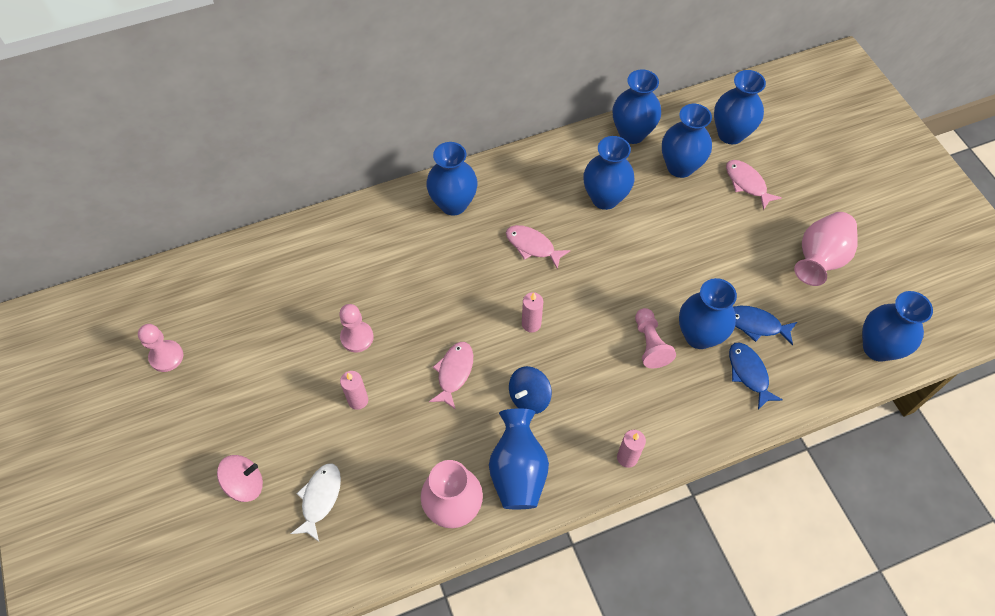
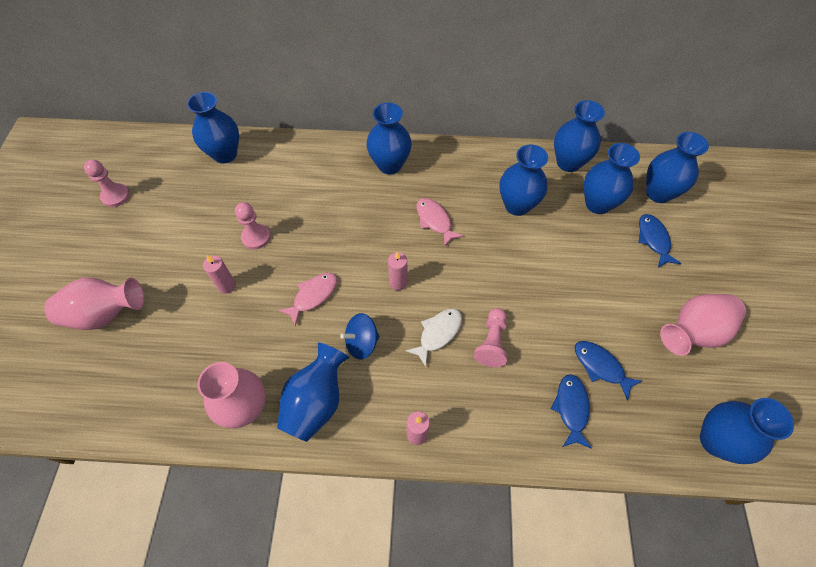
camera: 25 degrees right, 0 degrees up
(245, 484) = (106, 314): pink spinning top -> pink vase
(320, 498) = (151, 351): white fish -> white fish (438, 334)
(699, 335) = (541, 354): blue vase -> blue vase (225, 154)
(747, 183) = (653, 240): pink fish -> blue fish

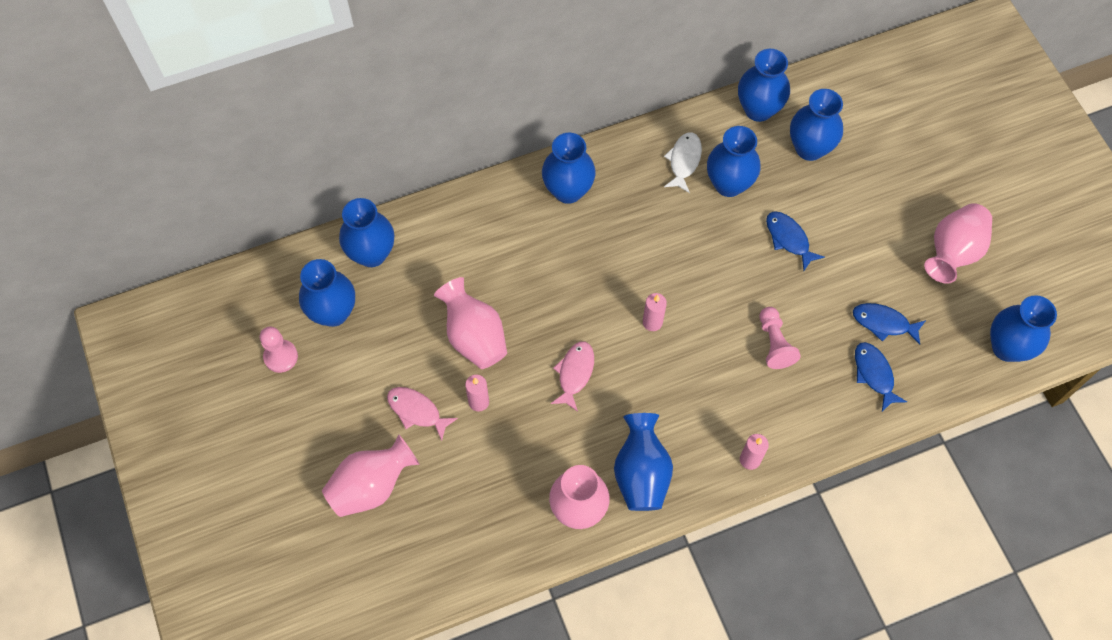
camera: 25 degrees left, 5 degrees up
(256, 237) = (474, 336): pink pawn -> pink vase
(362, 343) = (651, 399): blue spinning top -> none
(434, 221) = (652, 238): pink fish -> pink fish (417, 411)
(438, 334) = (719, 357): white fish -> white fish (684, 161)
(653, 240) = (880, 167): blue fish -> blue fish (788, 239)
(658, 193) = (865, 110): blue vase -> blue vase (333, 312)

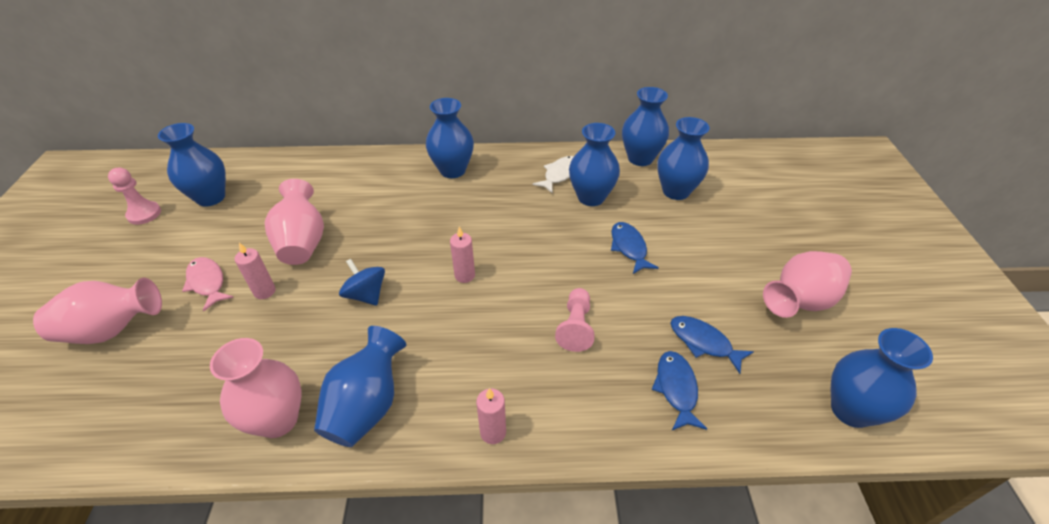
camera: 20 degrees right, 20 degrees down
(371, 254) = (273, 170): blue vase -> none
(575, 373) = (366, 295): pink fish -> blue spinning top

